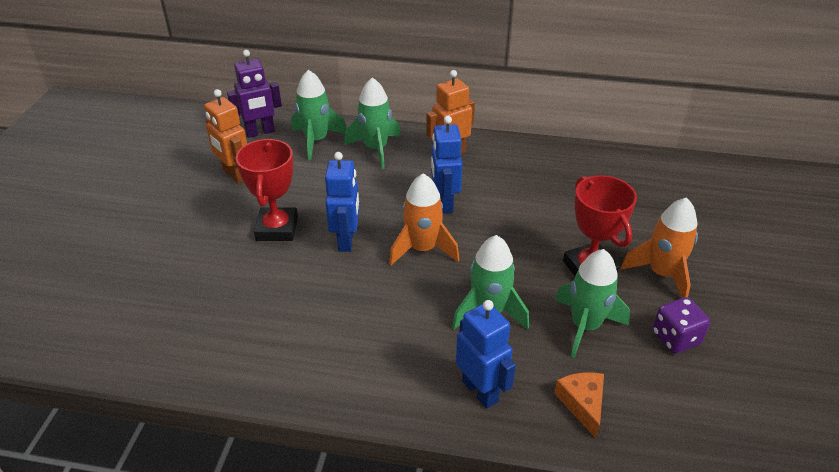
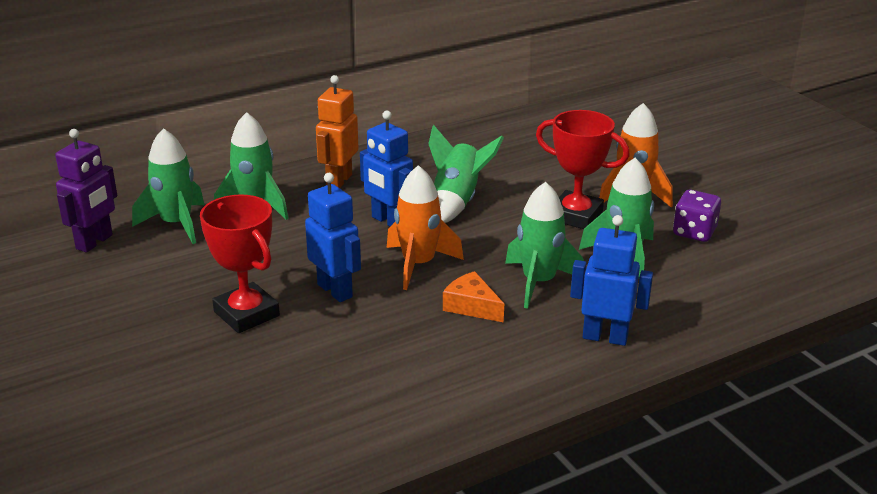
camera: 40 degrees left, 10 degrees down
(234, 175) = (123, 291): orange robot -> none
(512, 210) = (457, 201): none -> green rocket
(582, 404) = (687, 305): orange cheese -> orange cheese (471, 306)

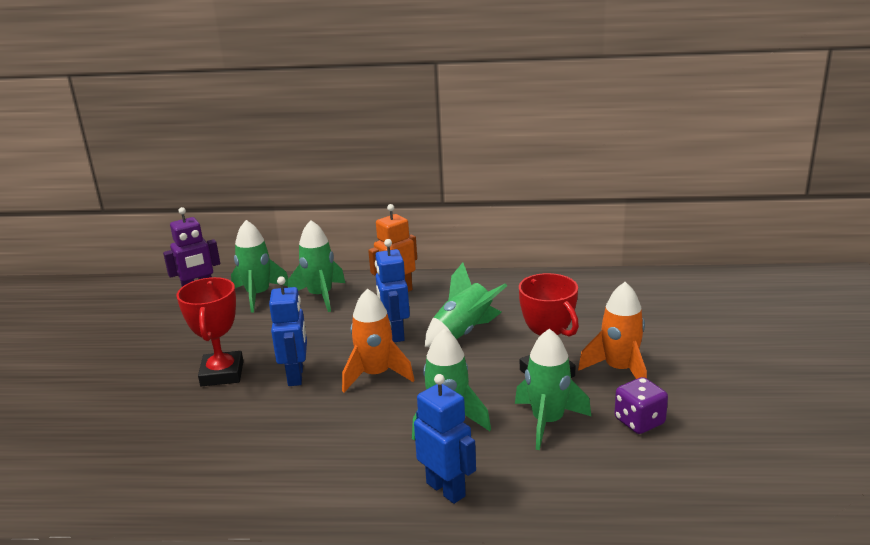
camera: 35 degrees right, 5 degrees down
(471, 306) = (374, 422): orange cheese -> none

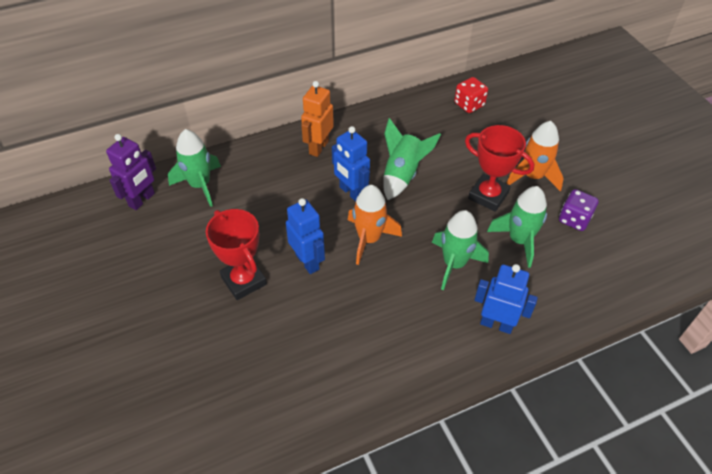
camera: 30 degrees left, 25 degrees up
(320, 296) = (257, 170): green rocket -> none
(597, 293) = (469, 105): none -> red dice

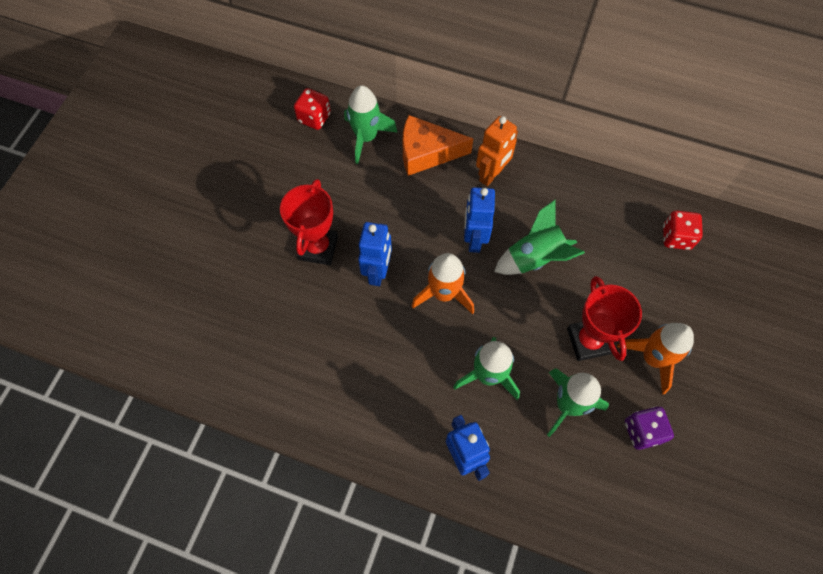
camera: 45 degrees right, 15 degrees up
(142, 200) = (314, 118): purple robot -> red dice
(257, 164) = (427, 152): none -> orange cheese
(318, 147) = (491, 175): orange robot -> orange robot turned 150 degrees clockwise

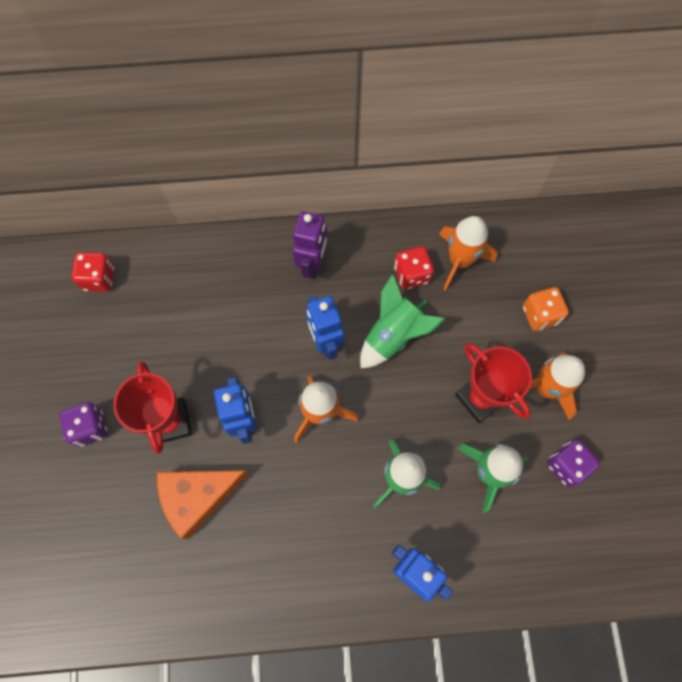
camera: 25 degrees left, 5 degrees up
(254, 225) = (90, 427): none -> purple dice
(366, 137) = (165, 277): green rocket -> none
(427, 152) = (236, 268): orange cheese -> orange cheese (198, 496)
(491, 175) = (313, 264): orange robot -> purple robot
(621, 222) = (460, 260): none -> orange rocket
(675, 295) = (540, 315): none -> orange dice
(676, 237) = (517, 254): red dice -> red dice (412, 274)

